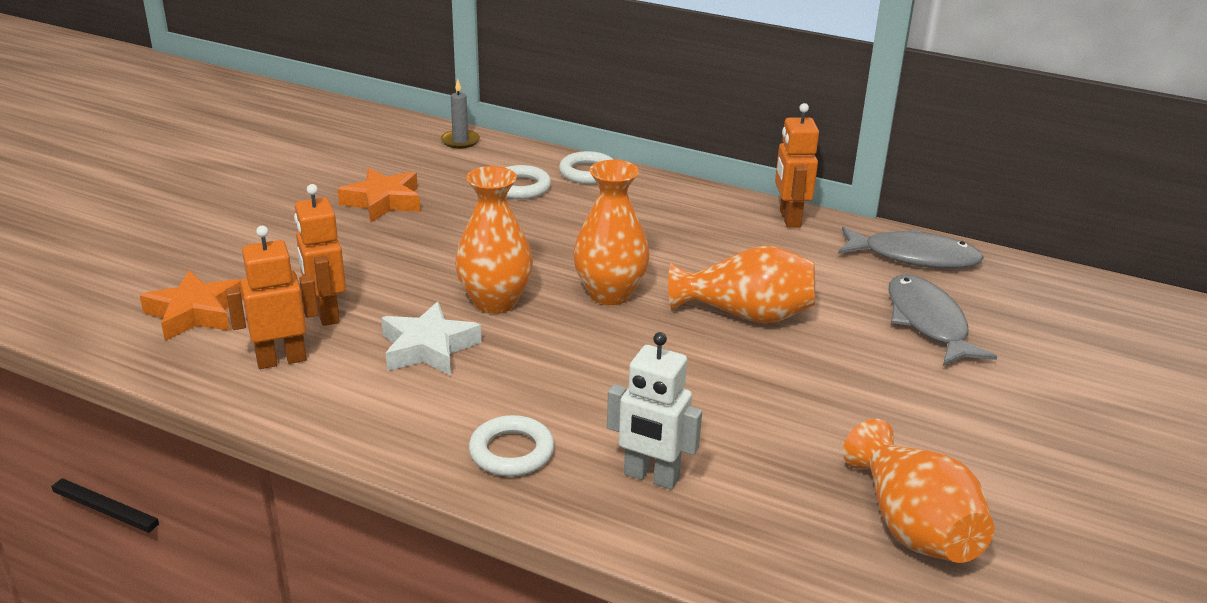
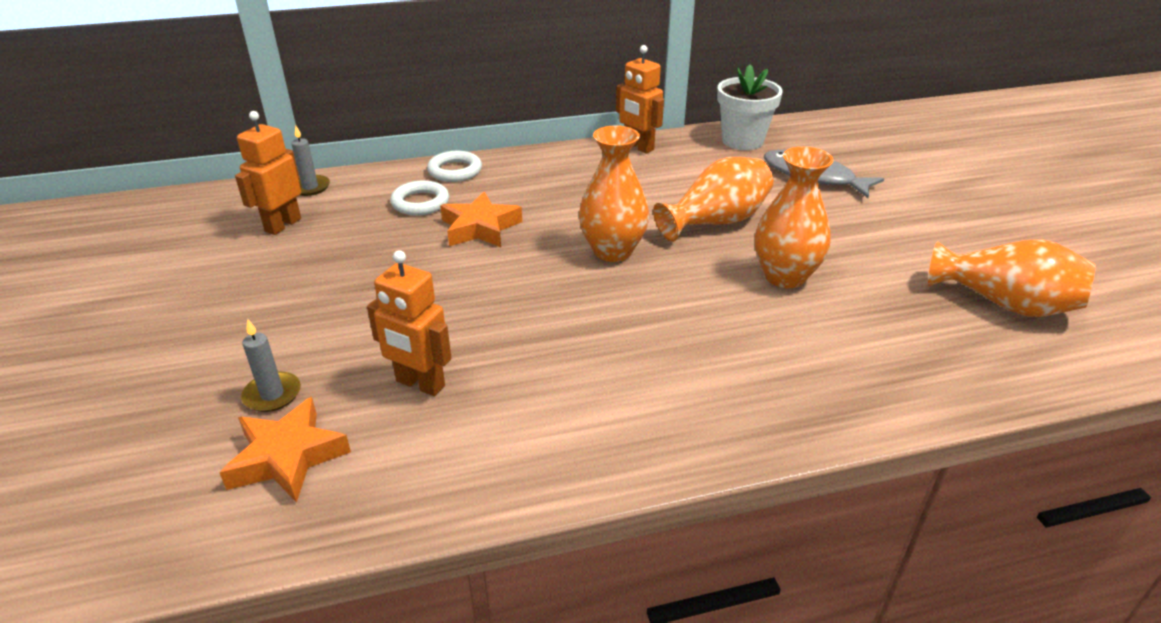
camera: 40 degrees left, 5 degrees up
(238, 272) = (272, 394): none -> grey candle
(281, 360) = (445, 448): orange robot -> orange robot (283, 225)
(383, 202) = (319, 264): orange star -> orange star (480, 228)
(428, 348) = (551, 363): white star -> none
(495, 302) = (543, 299): orange vase -> orange vase (784, 276)
(511, 452) = (739, 405): white ring -> none
(651, 477) = (844, 364): white robot -> none
(913, 257) = (742, 141): grey fish -> white flower pot

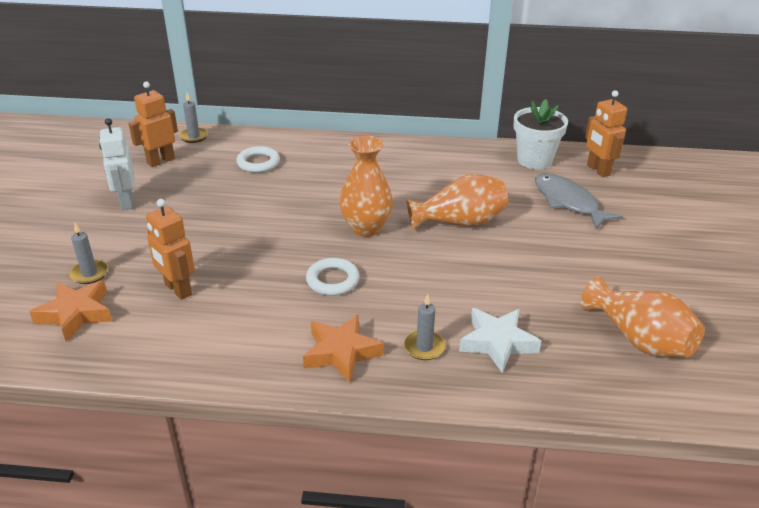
camera: 20 degrees right, 0 degrees up
(266, 286) = (126, 202): none -> white robot
(455, 171) = (297, 143): white ring -> white ring (333, 280)
(480, 228) = (286, 190): orange star -> orange star (341, 352)
(638, 147) = (446, 149): orange robot -> orange robot (598, 170)
(784, 276) = (479, 276): orange vase -> none
(790, 374) = (424, 347): none -> grey candle
(866, 347) = (497, 343): none -> white star

